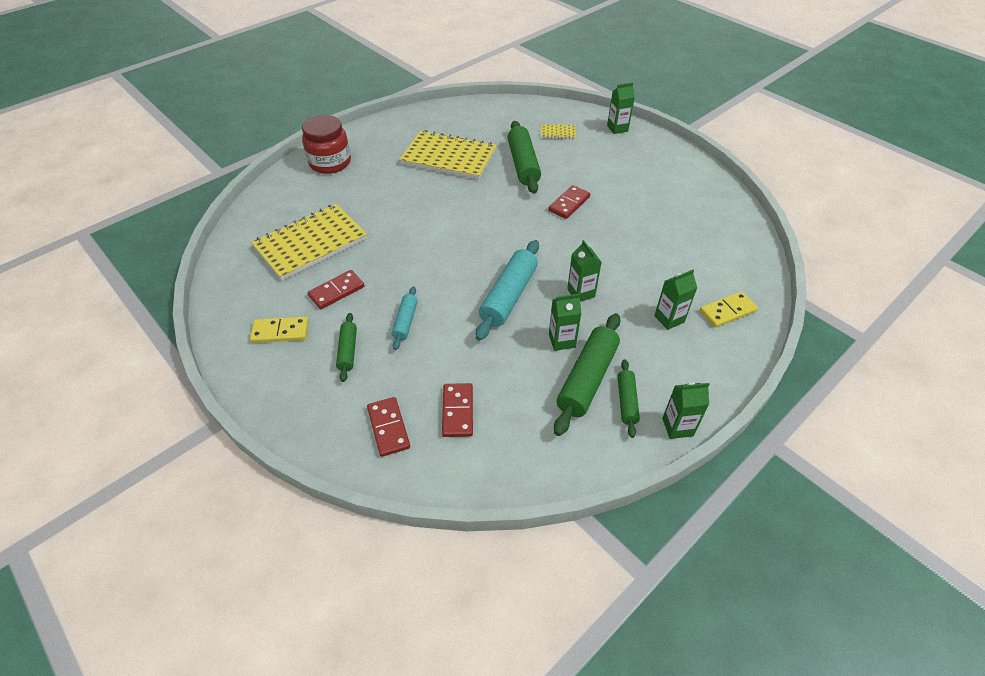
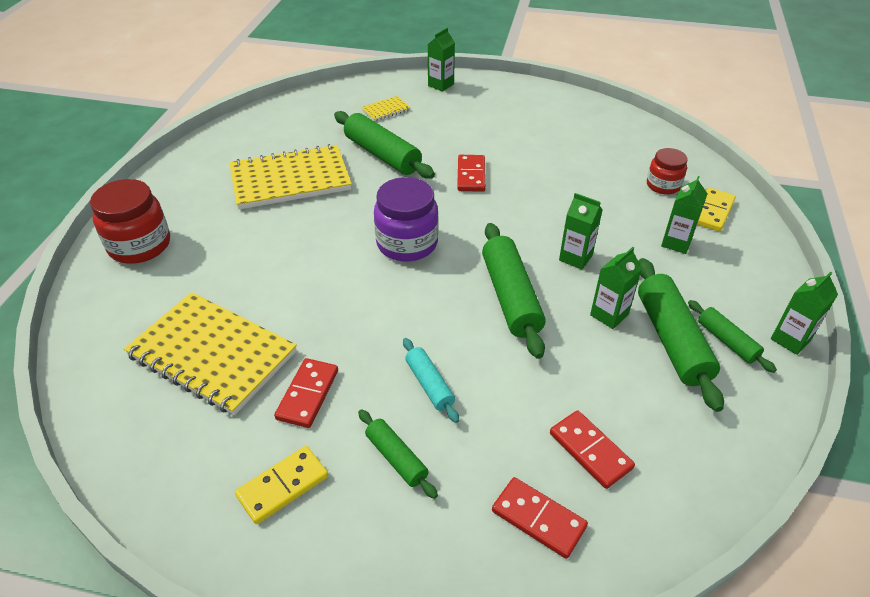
camera: 35 degrees left, 5 degrees down
(311, 243) = (212, 354): yellow notebook -> yellow notebook turned 75 degrees counterclockwise
(479, 231) = (407, 243): none -> purple jar
(508, 296) = (510, 297): turquoise rolling pin -> green rolling pin
(709, 274) = (663, 185): none -> red jar

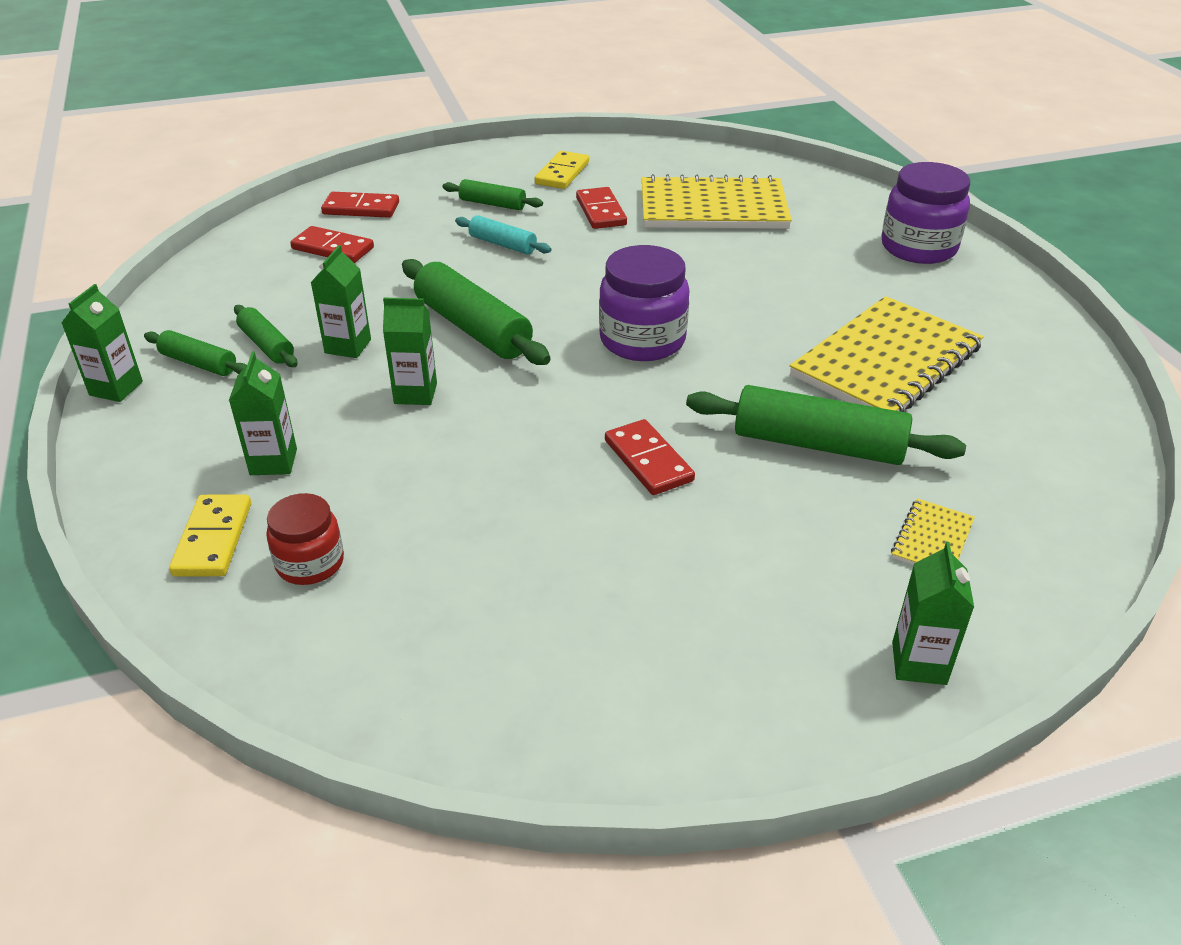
camera: 150 degrees right, 5 degrees down
(140, 245) = (918, 248): red jar -> purple jar
(672, 340) = (267, 345): green rolling pin -> green rolling pin, size x0.55

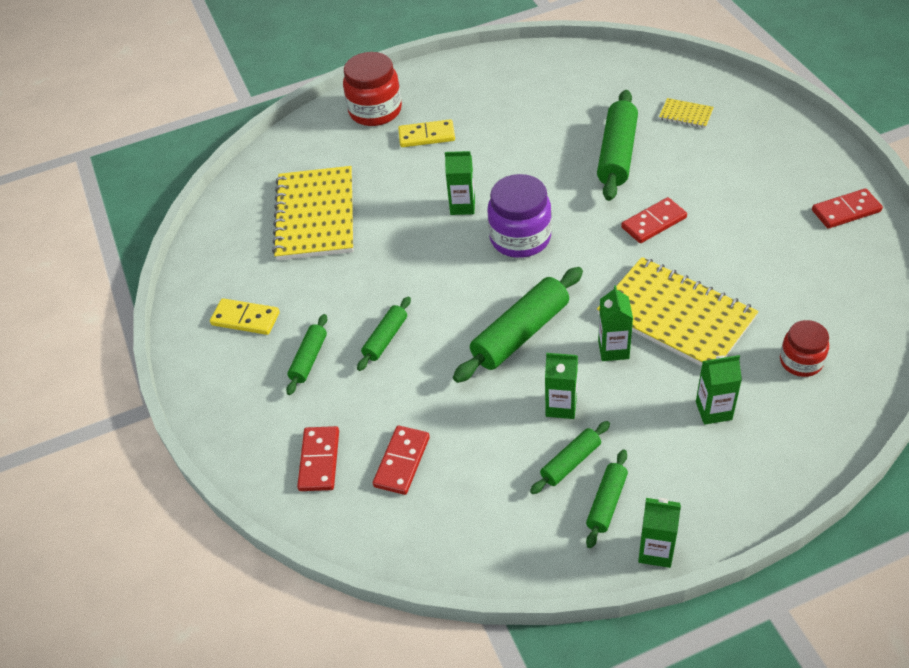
camera: 90 degrees left, 10 degrees up
(213, 539) = (799, 418): yellow domino -> yellow domino (426, 136)
(502, 244) = (385, 338): turquoise rolling pin -> green rolling pin
(600, 211) = (323, 283): red domino -> red domino (846, 211)
(886, 362) = (524, 127): yellow notebook -> yellow notebook (676, 316)
(918, 248) = (375, 111): purple jar -> red jar
(919, 663) = (774, 121): green carton -> green carton (462, 206)

